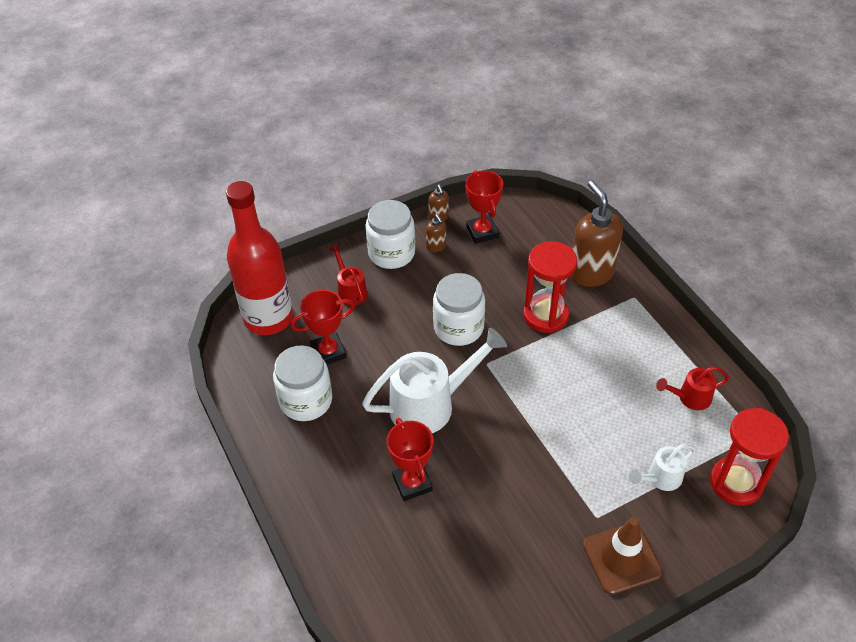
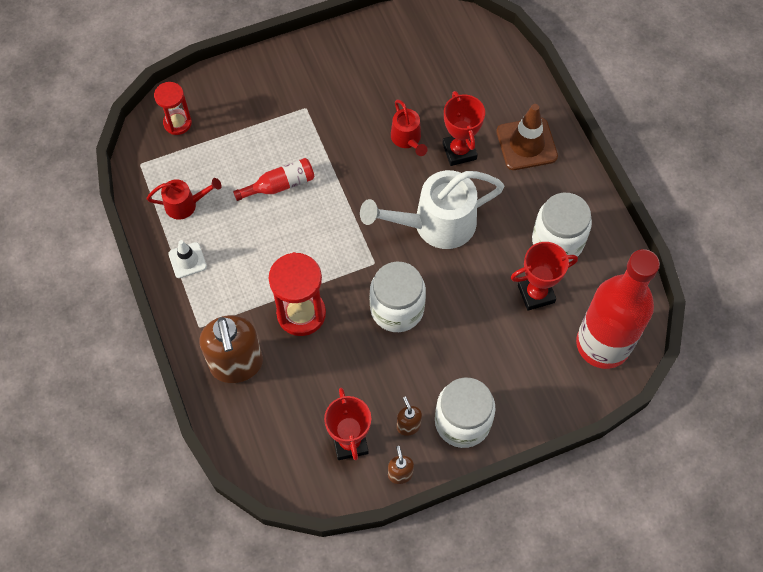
camera: 175 degrees left, 15 degrees up
(350, 290) = (512, 372): red watering can -> red watering can (407, 139)
(600, 427) = (280, 185): none -> red bottle
(622, 558) = (294, 74): brown traffic cone -> brown traffic cone (526, 144)
(660, 478) = (241, 133): white watering can -> none
(667, 348) = (187, 260): none -> white traffic cone
(736, 483) = (177, 123): red hourglass -> red hourglass, size x0.62

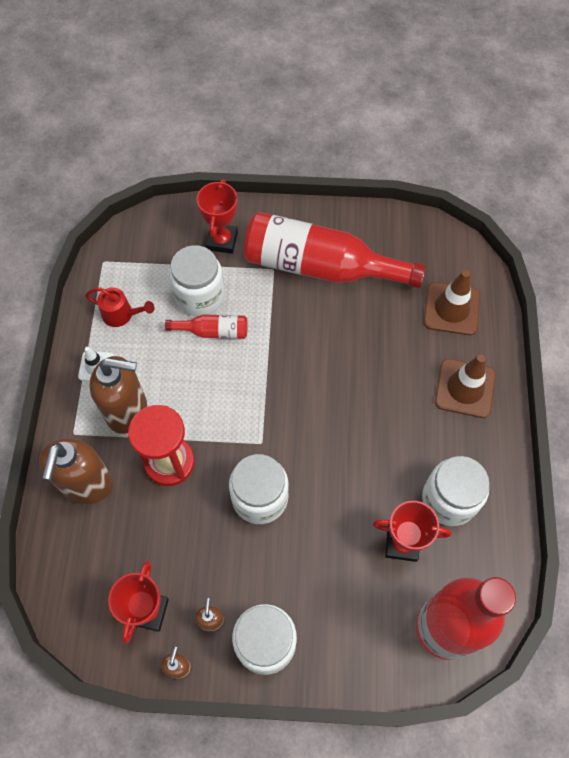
camera: 25 degrees right, 0 degrees up
(177, 123) = (154, 238): red hourglass -> none
(238, 286) = (127, 411): none -> brown soap dispenser
(250, 158) = (200, 296): none -> white jar
(348, 89) = (320, 267): none -> red bottle
(407, 139) = (352, 337): red watering can -> none
(435, 224) = (337, 430): white watering can -> none
(459, 151) = (395, 368): red trophy -> red trophy (222, 241)
(482, 80) = (451, 309): none -> brown traffic cone

